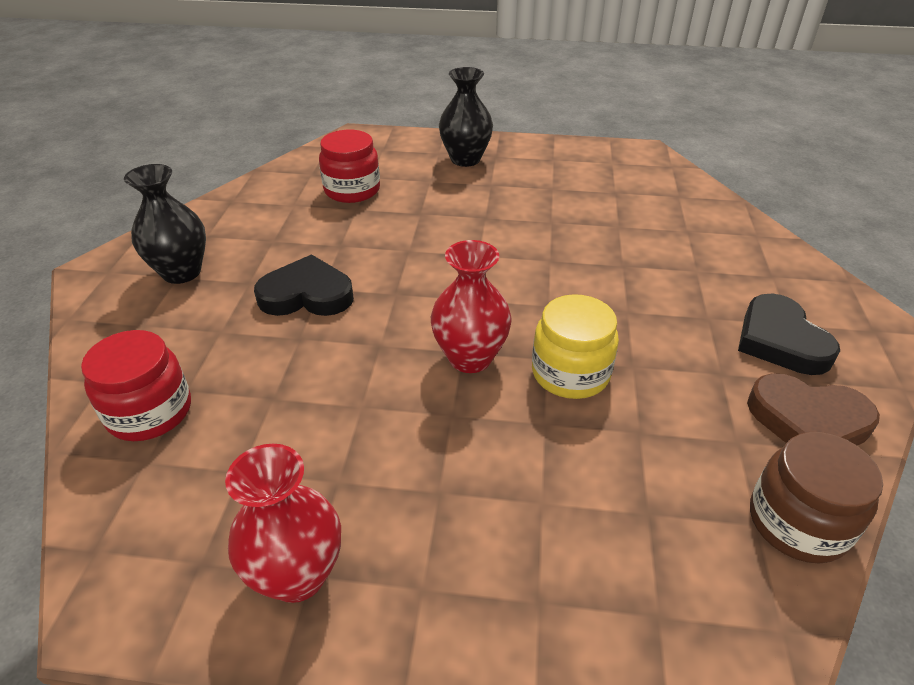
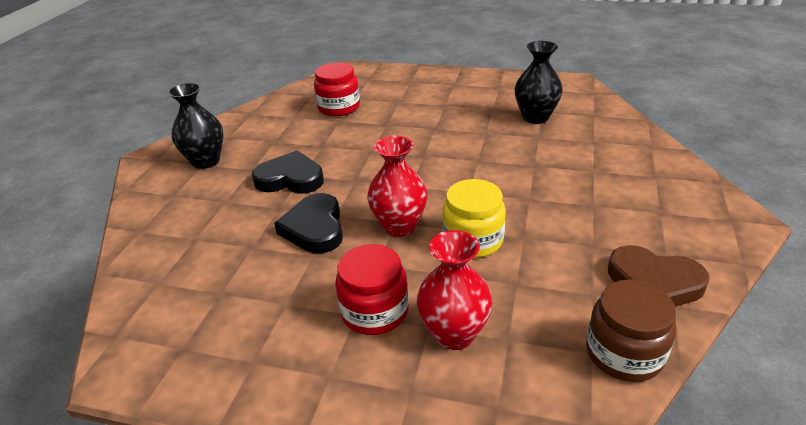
camera: 10 degrees right, 5 degrees down
(150, 412) = (167, 251): red jar -> red jar (374, 311)
(297, 575) = (245, 361): red vase -> red vase (454, 334)
(465, 159) = (429, 86): black vase -> black vase (535, 117)
(780, 340) = (648, 224): black heart -> black heart (314, 228)

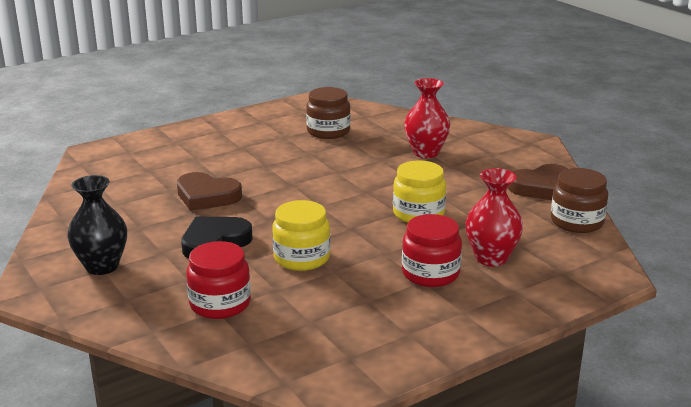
camera: 50 degrees left, 10 degrees down
(314, 228) = (301, 258): black heart -> yellow jar
(339, 107) = (148, 182): red jar -> red jar (220, 304)
(351, 137) = (207, 196): none -> brown heart
(399, 226) = (359, 229): red vase -> red vase (426, 152)
(535, 117) = (328, 131): black vase -> brown jar

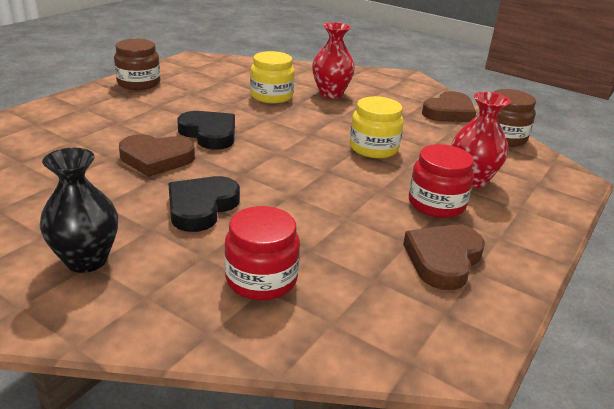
camera: 25 degrees left, 5 degrees up
(270, 179) = (209, 134): none -> black heart
(301, 258) = (305, 209): yellow jar -> yellow jar (271, 96)
(328, 131) = (230, 84): brown jar -> brown jar (139, 83)
(388, 319) = (443, 259): none -> brown heart

